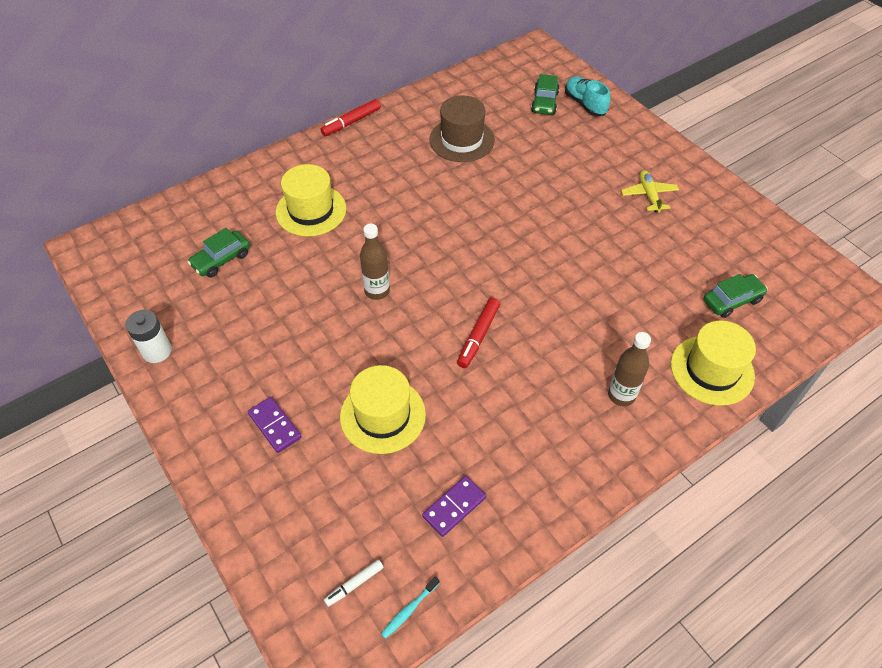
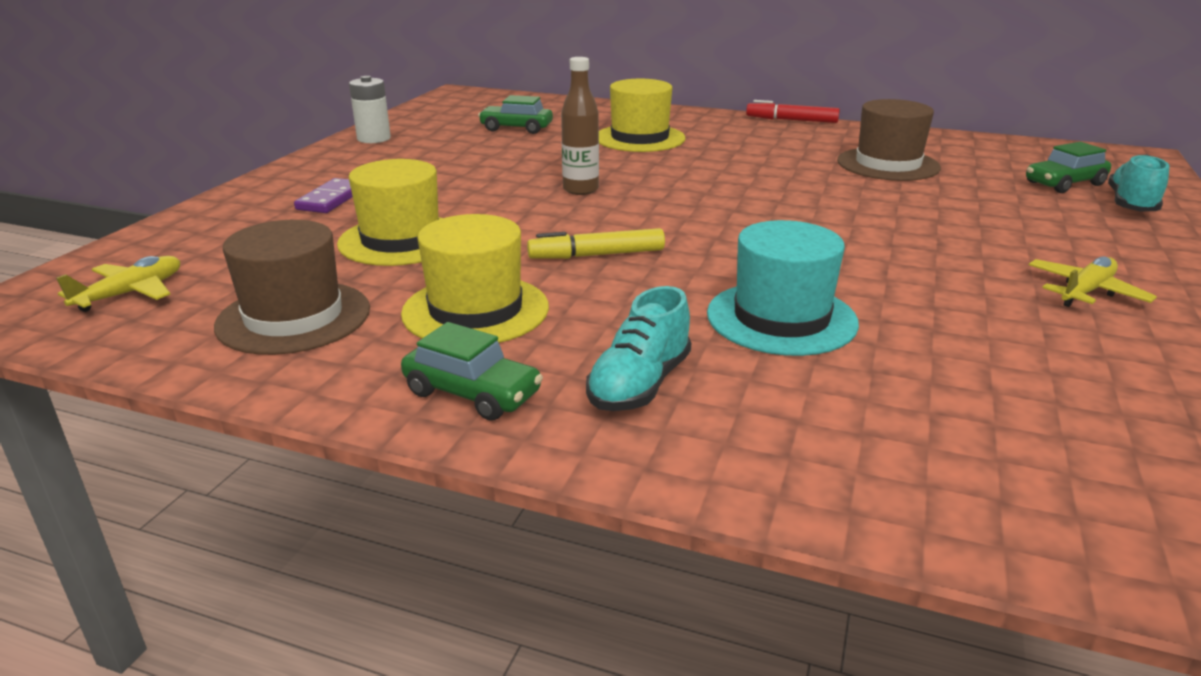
camera: 55 degrees right, 25 degrees down
(354, 584) = (131, 293): white marker -> yellow plane
(409, 610) = (104, 335): turquoise toothbrush -> none
(454, 507) = (294, 317): purple domino -> brown hat
(478, 336) = (596, 255): red marker -> yellow marker
(599, 309) = (781, 318): none -> turquoise hat
(621, 395) = (639, 384): brown bottle -> turquoise shoe
(712, 370) = (831, 462): yellow hat -> yellow hat (475, 310)
(732, 300) = (1036, 437): green car -> green car (472, 393)

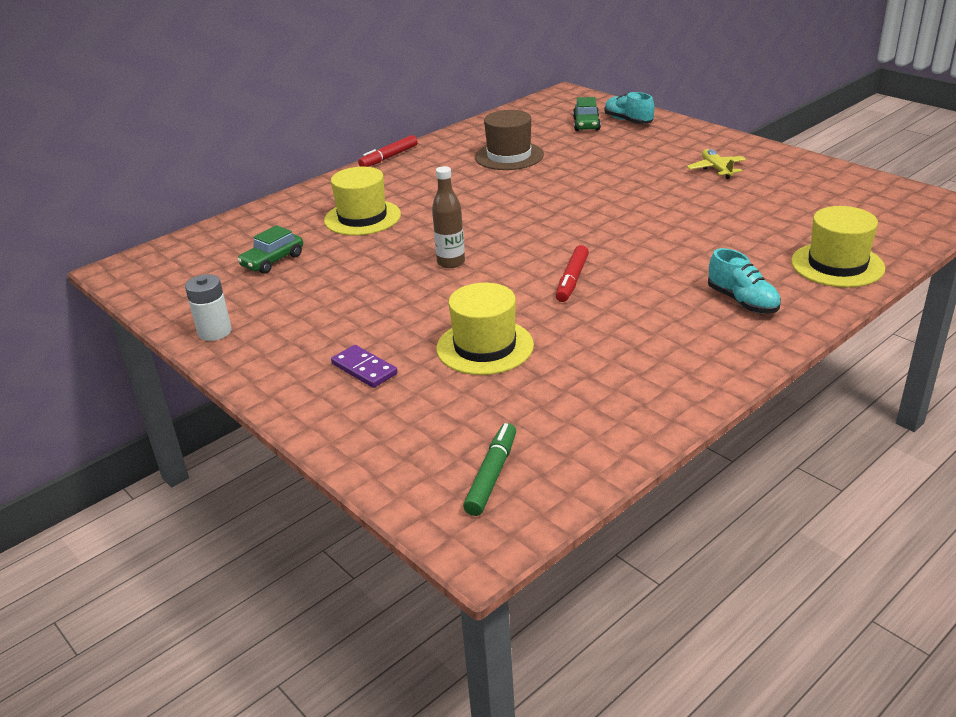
camera: 60 degrees left, 5 degrees up
(131, 293) = (492, 475): yellow plane -> green marker
(294, 317) = (587, 402): brown hat -> none
(472, 393) = (725, 350): green car -> none
(475, 310) = (623, 334): yellow hat -> yellow hat (837, 265)
(596, 255) = (572, 280): yellow marker -> red marker
(781, 318) = (695, 247): turquoise hat -> none

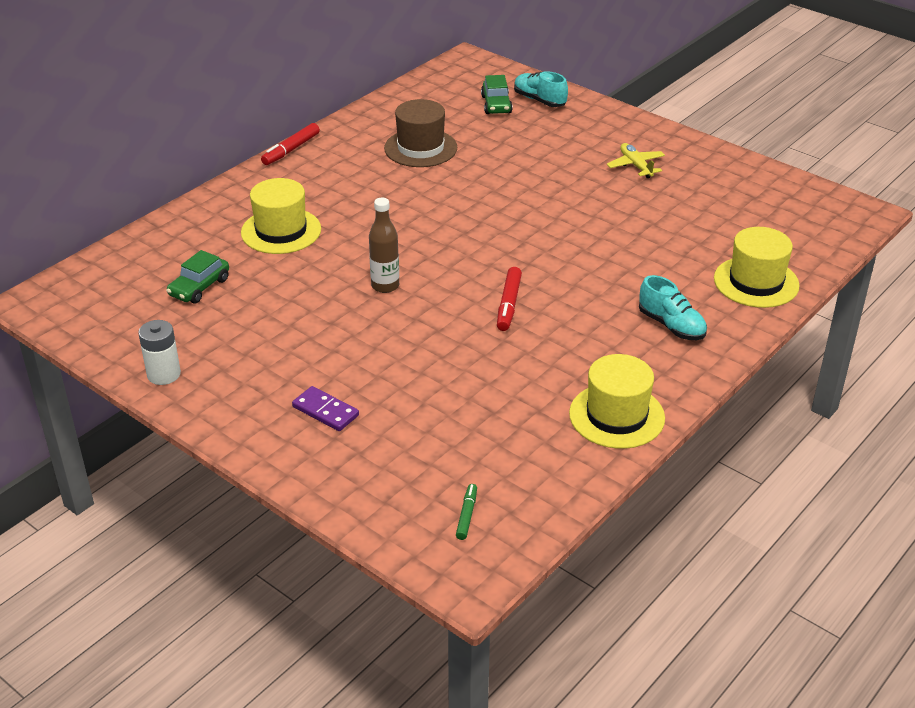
camera: 10 degrees left, 5 degrees up
(485, 347) = (437, 383): yellow hat -> yellow hat (616, 416)
(492, 475) = (466, 515): green marker -> green marker, size x0.63

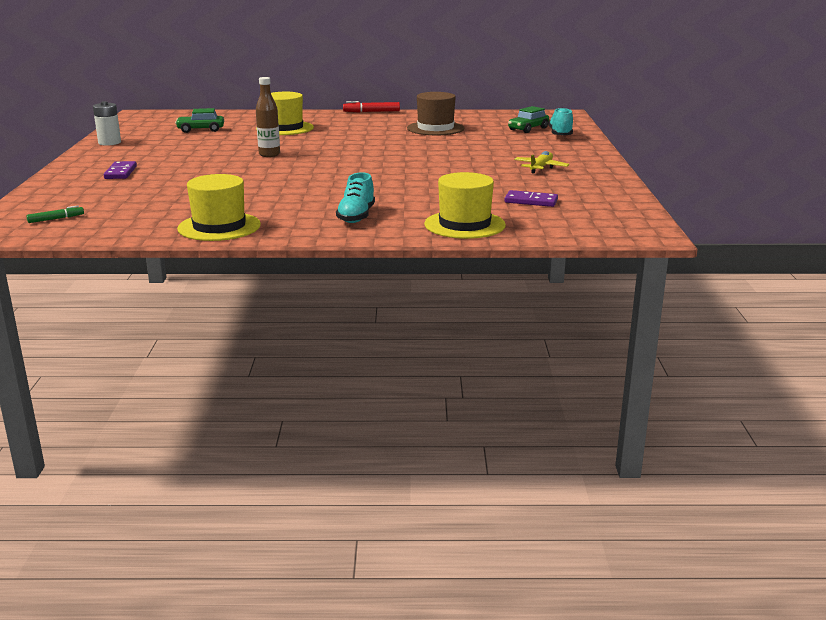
camera: 50 degrees right, 15 degrees down
(508, 304) = (301, 179): red marker -> none
(728, 220) = (531, 201): none -> purple domino

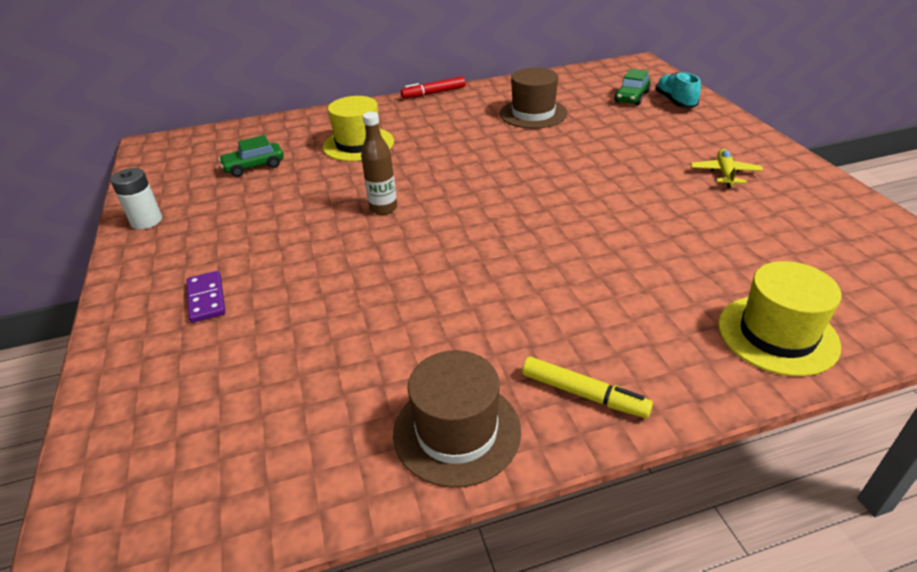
camera: 15 degrees left, 15 degrees up
(56, 219) = (178, 476): green marker -> none
(219, 227) = (457, 431): yellow hat -> brown hat
(309, 226) = (584, 394): none -> yellow marker
(356, 216) = (623, 347): turquoise shoe -> none
(531, 201) = (792, 253): purple domino -> none

